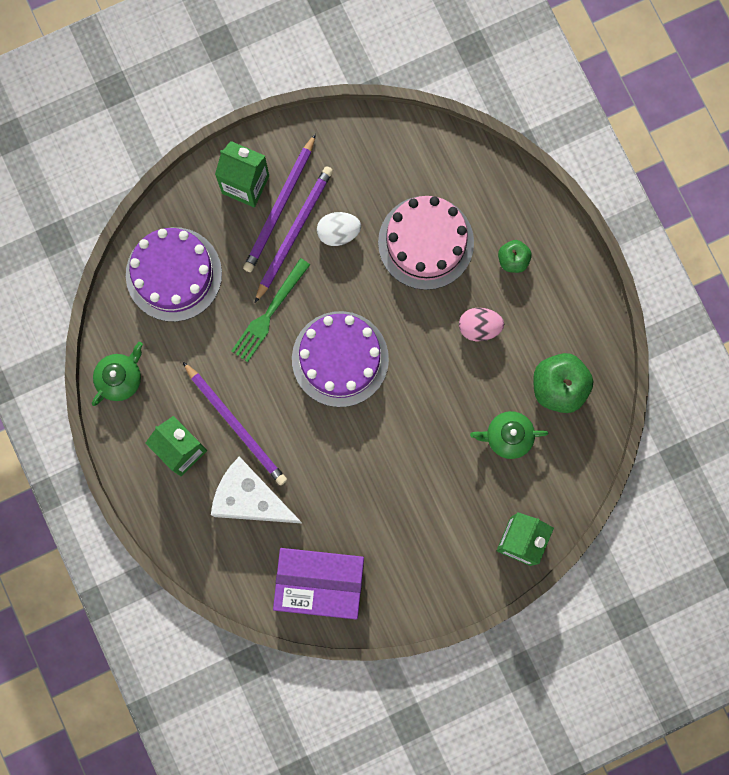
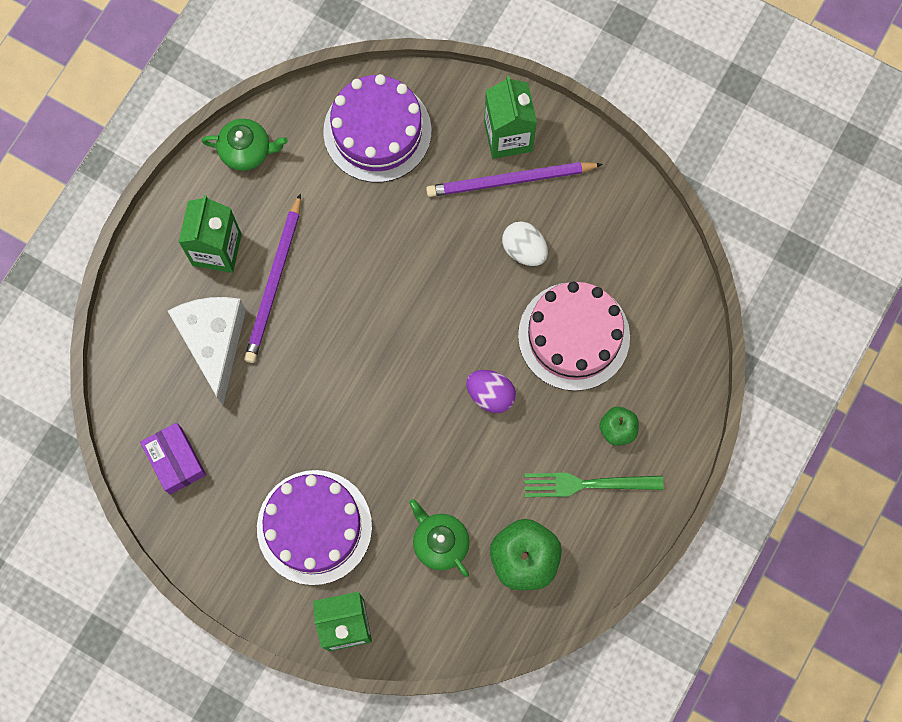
camera: 55 degrees right, 5 degrees down
(269, 313) = (401, 240): green fork -> green fork (587, 484)
(294, 232) = (494, 210): purple pencil -> none
(319, 583) = (176, 461): purple box -> purple box, size x0.58
(340, 359) = (404, 333): purple cake -> purple cake (314, 527)
(427, 329) = (490, 395): none -> purple egg
(479, 327) = (528, 442): pink egg -> none

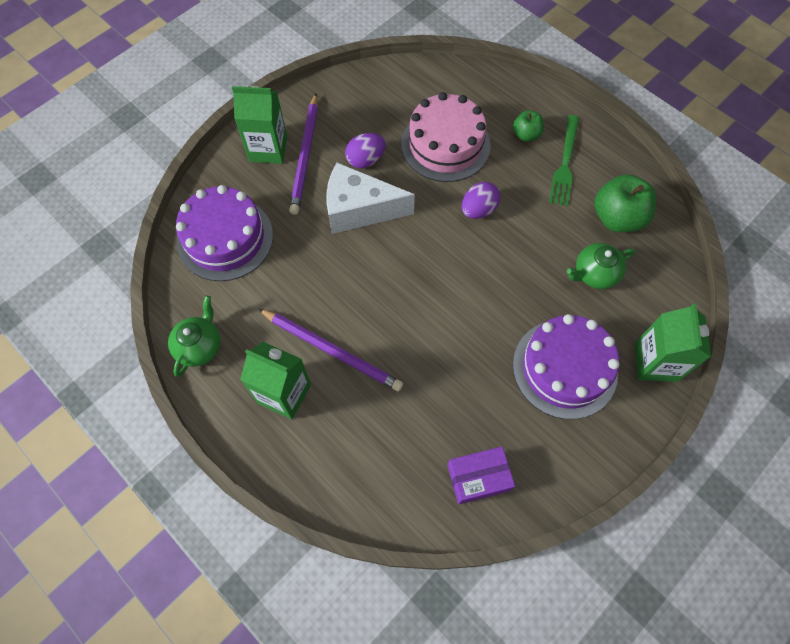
camera: 75 degrees left, 10 degrees down
(214, 342) = (372, 416): white cheese -> white cheese (359, 209)
(524, 250) = (366, 160): white egg -> purple egg

